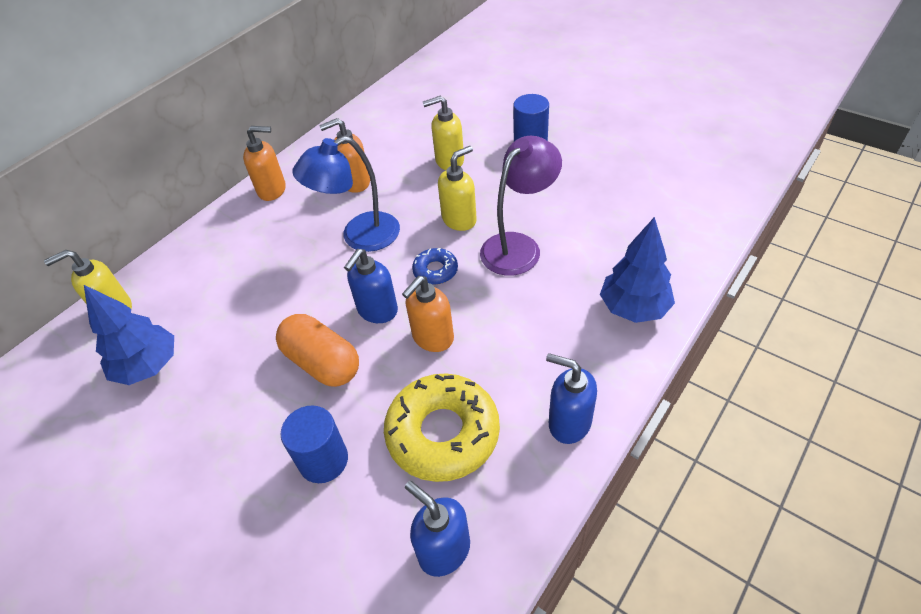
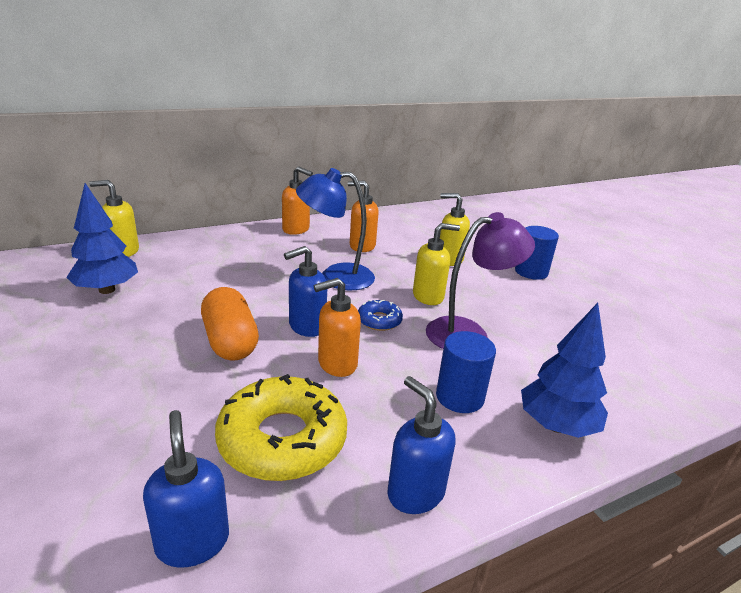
camera: 20 degrees right, 20 degrees down
(323, 460) = (162, 408): blue cylinder -> blue cylinder (459, 397)

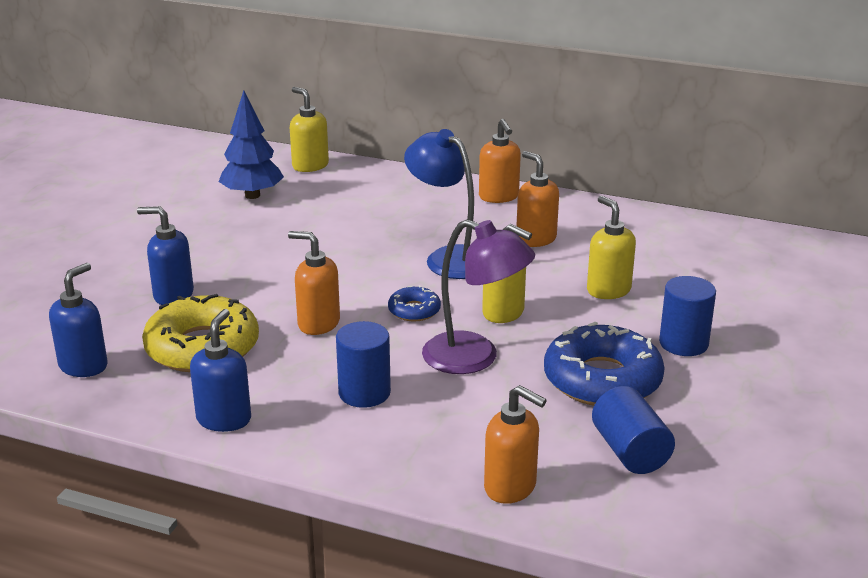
camera: 50 degrees right, 0 degrees up
(230, 341) = (273, 271): orange capsule -> none
(306, 326) = (346, 287): blue soap dispenser -> blue soap dispenser (173, 295)
(542, 310) = (602, 379): none -> blue donut
(556, 426) = (399, 451): blue tree -> none
(630, 343) = (630, 451): none -> blue cylinder
(641, 404) = (511, 487): none -> orange soap dispenser

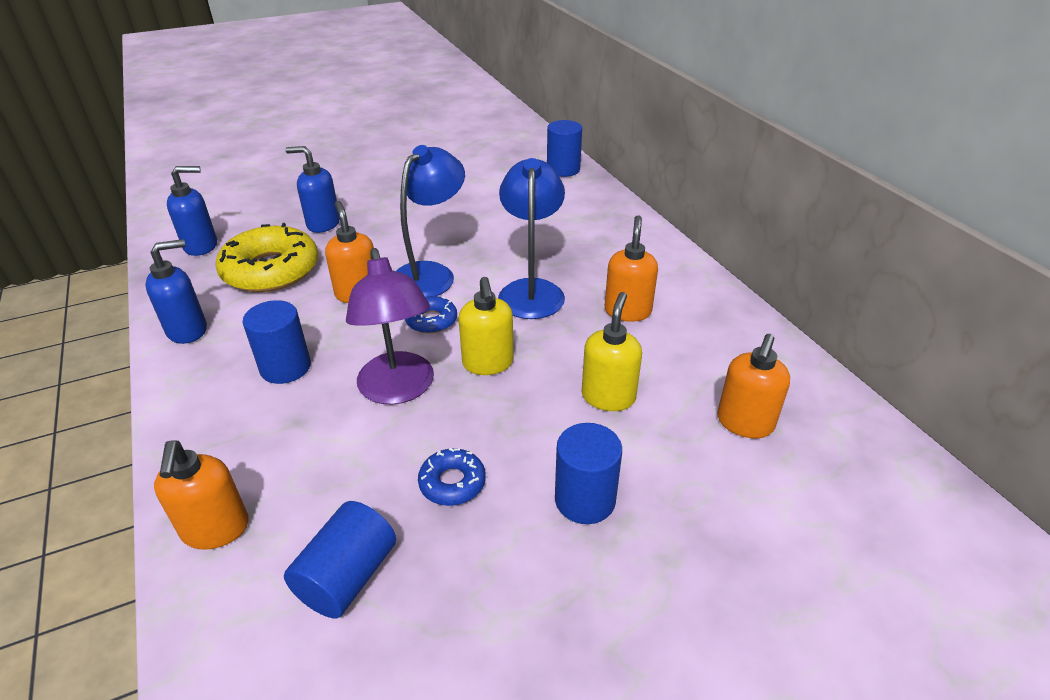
camera: 45 degrees right, 10 degrees up
(173, 295) = (323, 224): blue soap dispenser -> blue soap dispenser turned 45 degrees counterclockwise
(252, 195) = (489, 175): blue tree -> none
(310, 166) = (563, 169): yellow soap dispenser -> blue cylinder
(351, 284) = (430, 274): none -> blue lamp
(499, 197) = (661, 257): orange soap dispenser -> orange soap dispenser (744, 423)
(602, 379) = (452, 483): blue donut -> blue donut, size x0.49

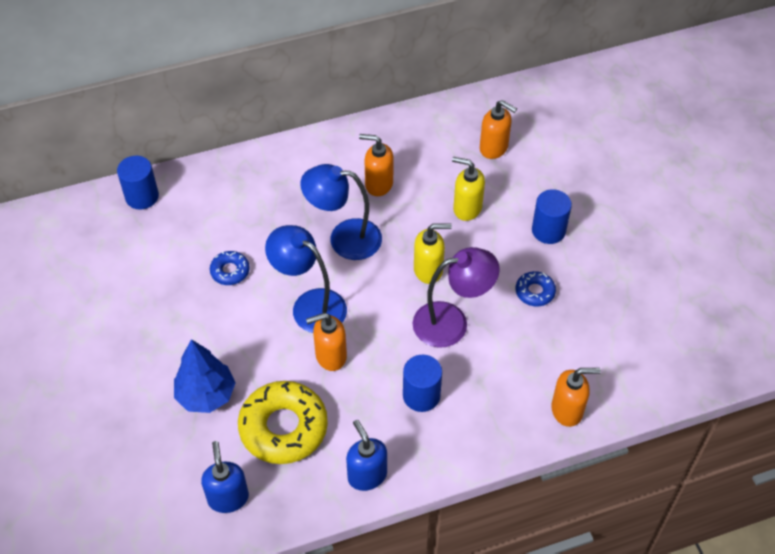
camera: 85 degrees left, 15 degrees up
(323, 224) = (206, 395): blue soap dispenser -> blue tree
(347, 576) = (598, 340): blue cylinder -> none
(431, 320) = (375, 304): blue donut -> blue donut (230, 271)

